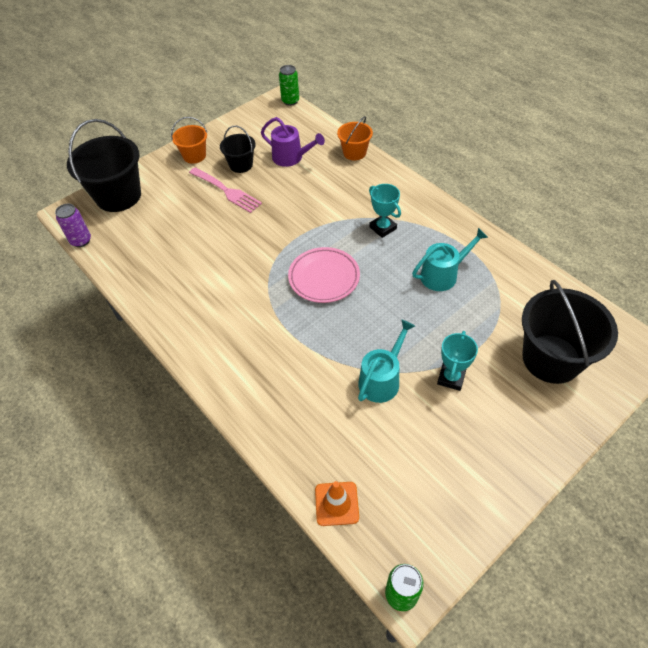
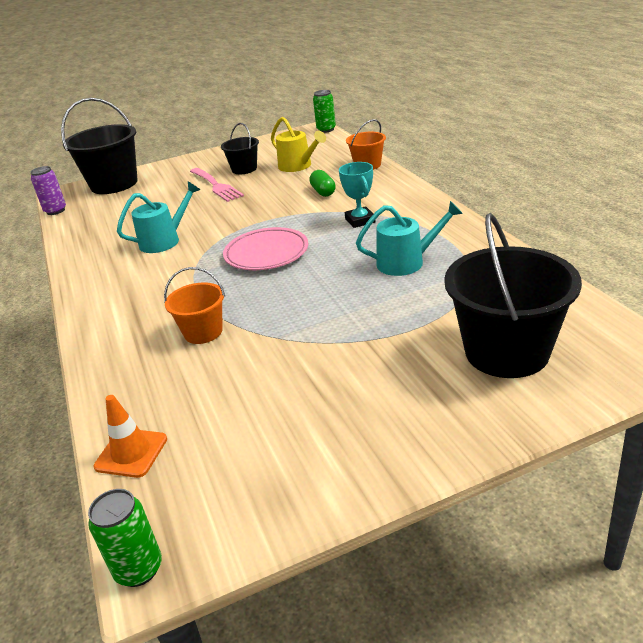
camera: 20 degrees right, 20 degrees down
(194, 156) = (205, 162): orange bucket -> orange bucket (203, 332)
(291, 157) = (298, 166): purple watering can -> yellow watering can
(332, 192) = (323, 192): none -> green capsule
(382, 379) = (270, 344): turquoise watering can -> turquoise watering can (164, 241)
(451, 378) = (357, 353): turquoise trophy -> none

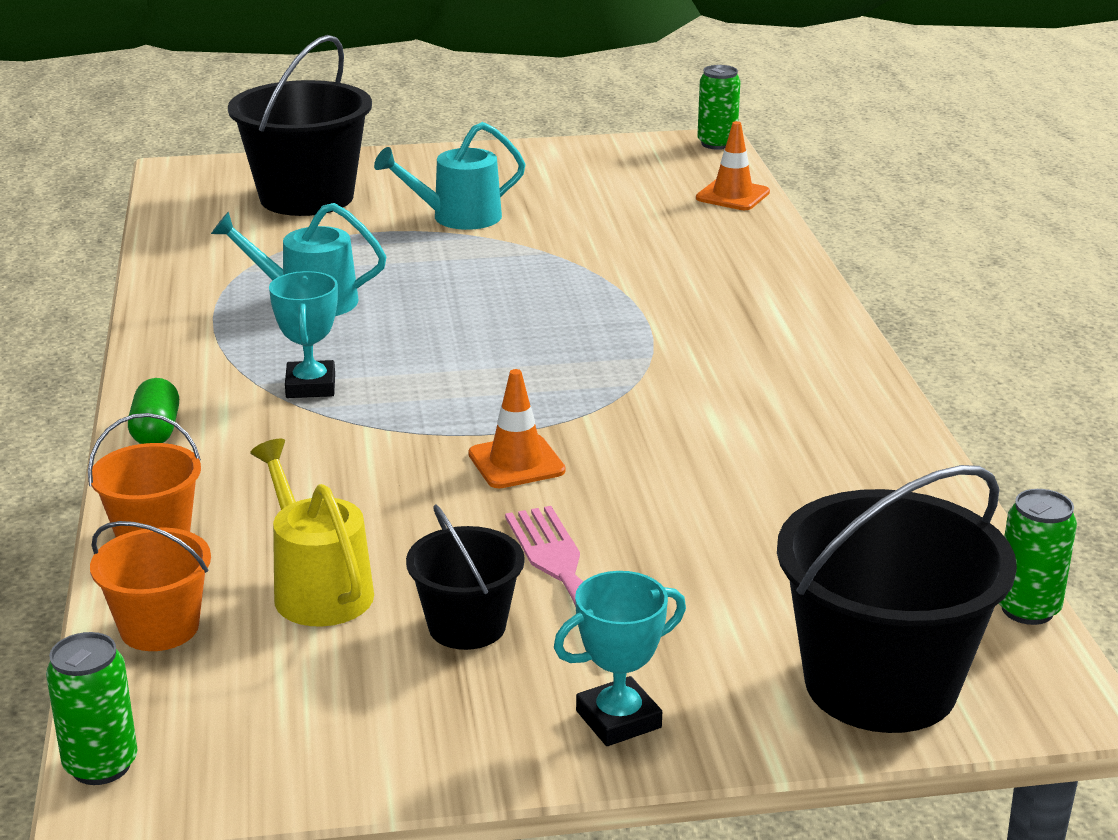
camera: 170 degrees left, 5 degrees down
(55, 211) = (1027, 609): purple can -> green can
(164, 241) = (707, 436): turquoise watering can -> turquoise watering can (458, 217)
(193, 163) = (618, 719): none -> turquoise trophy
(203, 332) = (646, 275): orange bucket -> orange bucket (159, 627)
(247, 213) = (516, 462): none -> orange traffic cone
(266, 253) = (514, 363): pink plate -> none
(323, 192) = (322, 476): green capsule -> green capsule (156, 431)

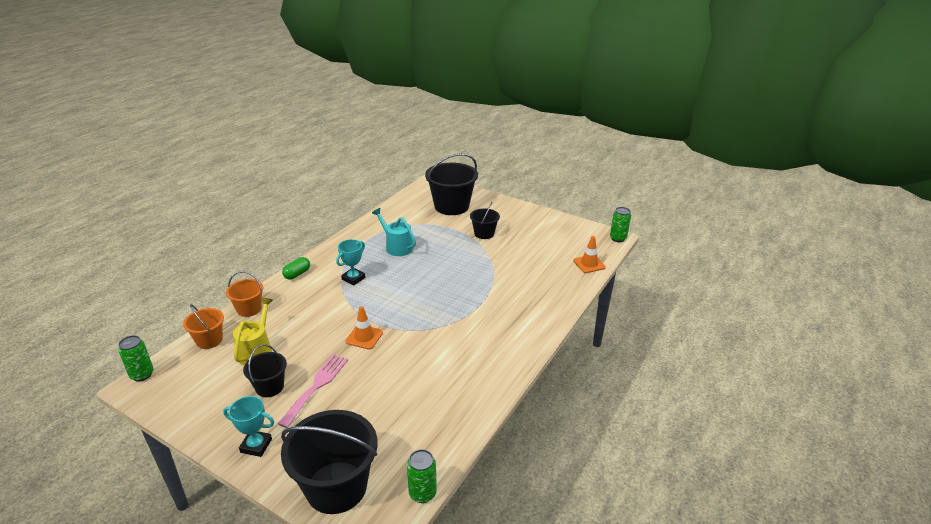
camera: 40 degrees right, 5 degrees up
(458, 217) = (484, 233): turquoise watering can -> black bucket

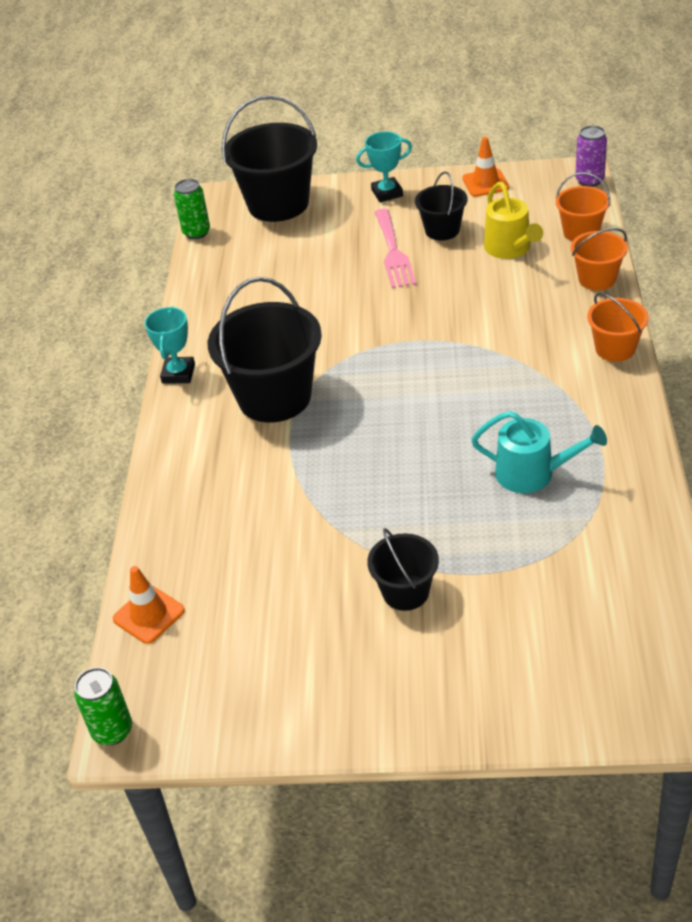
camera: 155 degrees right, 10 degrees up
(142, 375) = (589, 180): green can -> purple can
(297, 274) = (615, 348): green capsule -> orange bucket
(353, 278) = (524, 383): turquoise trophy -> turquoise trophy (178, 374)
(364, 337) = (404, 318): orange traffic cone -> orange traffic cone (485, 183)
(451, 206) = (548, 642): black bucket -> black bucket (274, 397)

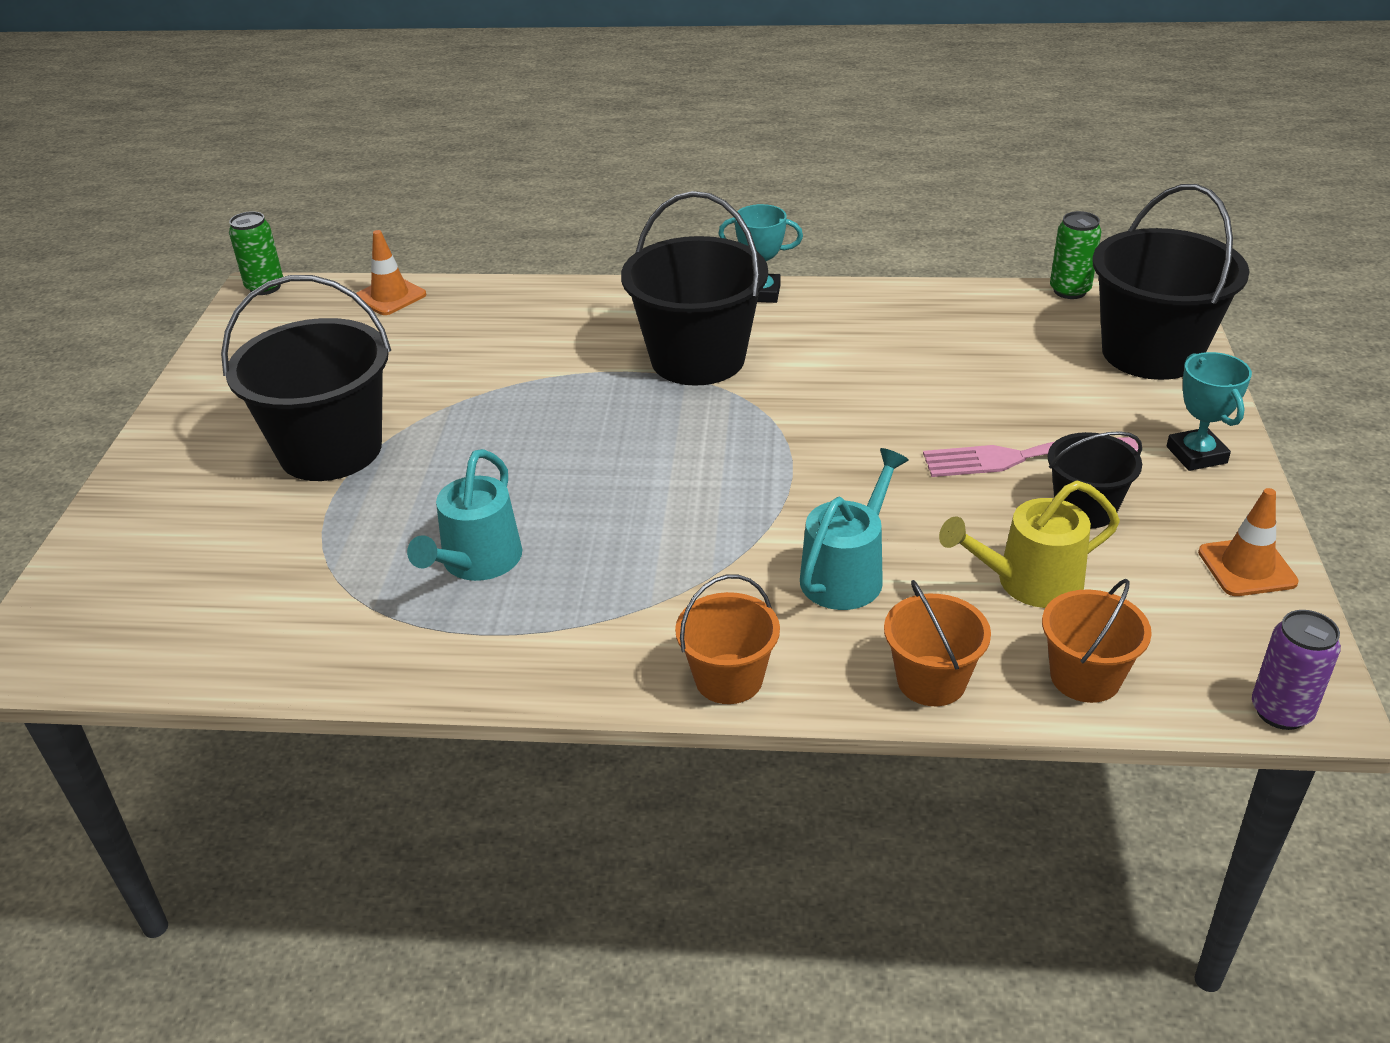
camera: 90 degrees right, 5 degrees down
(405, 592) = (330, 450): black bucket -> black bucket, size x1.86
(515, 312) = (847, 574): none -> turquoise watering can

